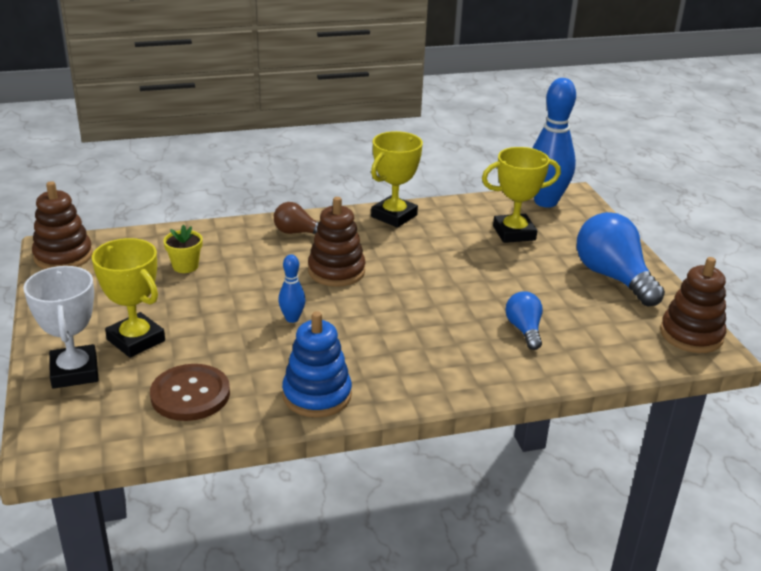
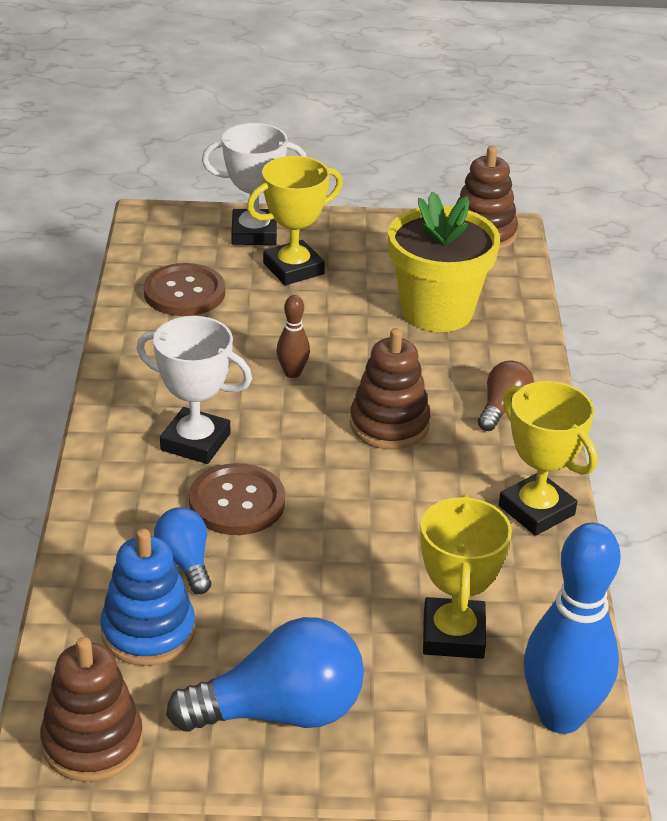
camera: 105 degrees right, 5 degrees up
(185, 266) = (437, 311): yellow flower pot -> yellow flower pot, size x2.26
(292, 318) = (292, 373): blue bowling pin -> brown bowling pin
(317, 395) = (141, 368): blue stacking toy -> blue stacking toy (148, 632)
(399, 349) = (195, 442): none -> white trophy
(453, 319) = (237, 502): none -> brown button
(524, 330) = (185, 562): blue light bulb -> blue light bulb turned 120 degrees counterclockwise

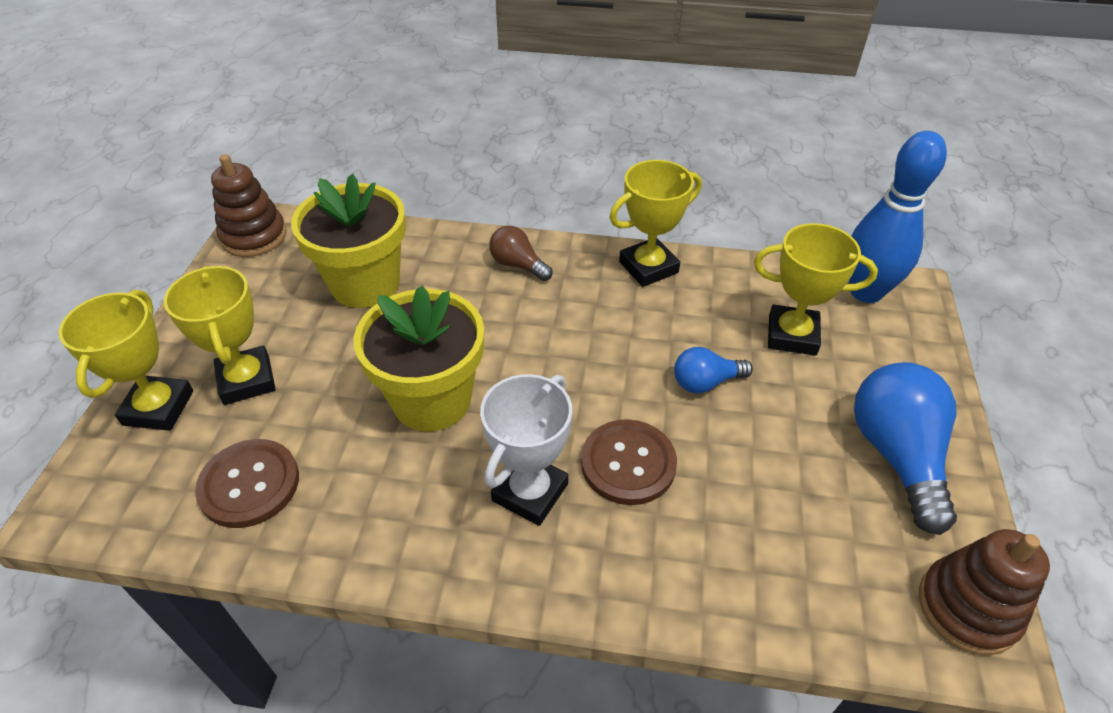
camera: 80 degrees left, 10 degrees up
(148, 632) = (815, 552): blue stacking toy -> none
(185, 562) = (714, 513): blue light bulb -> blue light bulb (705, 382)
(254, 233) = (158, 408): white trophy -> yellow trophy
(292, 373) = (432, 400): brown bowling pin -> yellow flower pot
(389, 425) = (527, 338): brown stacking toy -> none

